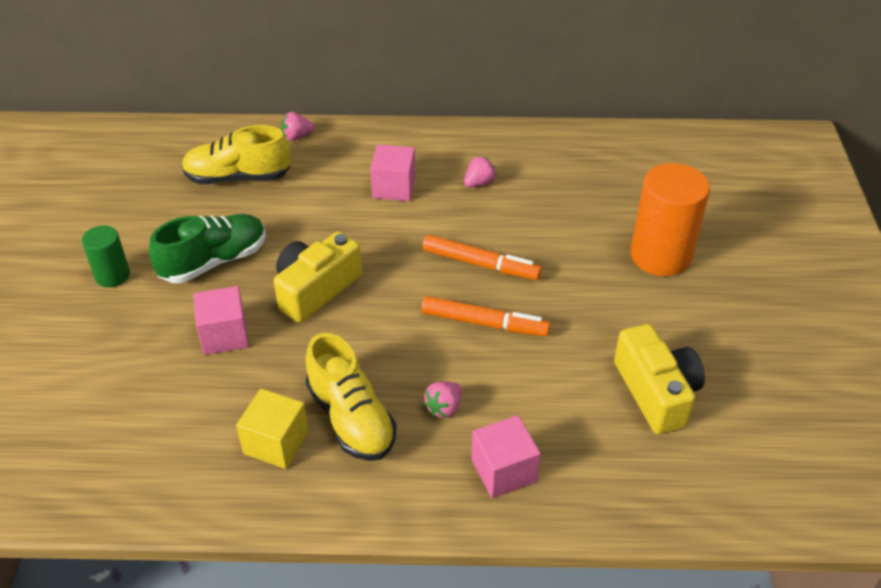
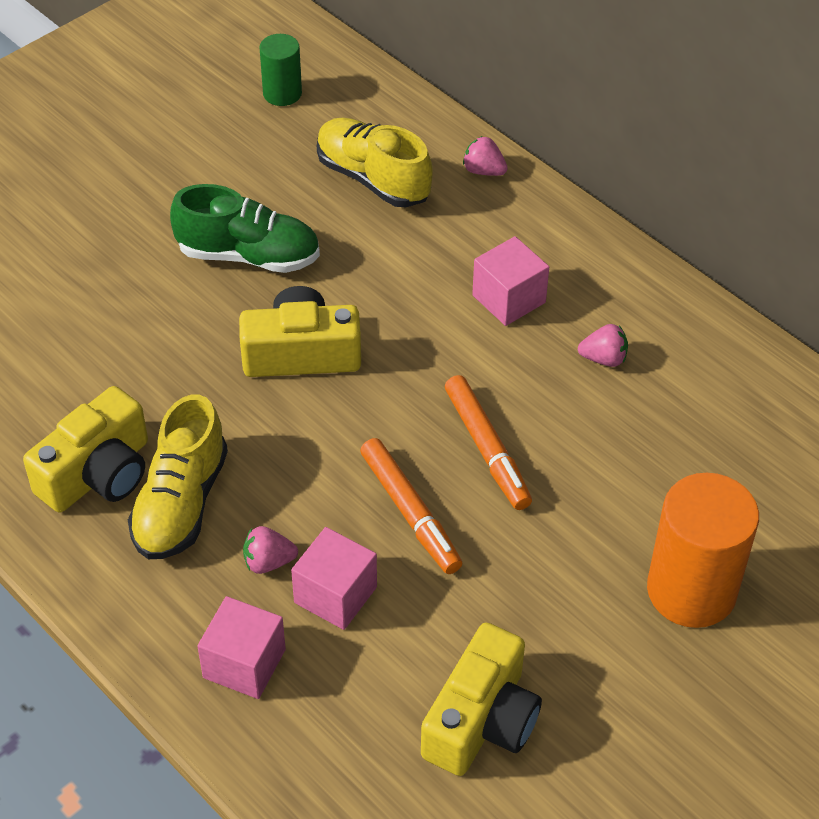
camera: 45 degrees right, 5 degrees up
(112, 276) = (152, 206): green cylinder -> green cylinder (282, 93)
(224, 335) = (174, 337): pink cube -> pink cube (335, 595)
(276, 443) = (98, 473): yellow cube -> yellow camera

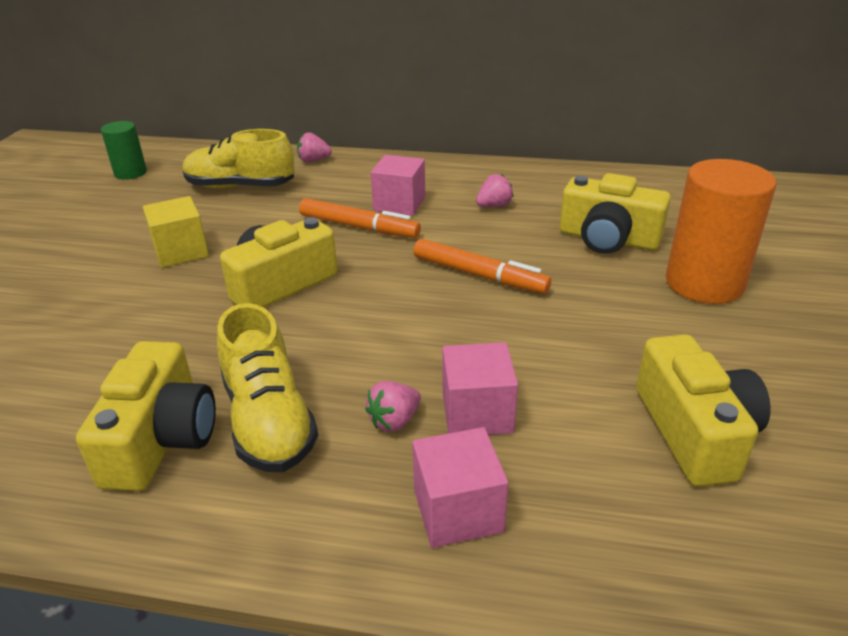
camera: 35 degrees left, 15 degrees down
(248, 256) = (181, 251): green shoe -> yellow cube
(410, 512) = (470, 333): orange marker -> orange marker (359, 227)
(668, 477) = (608, 239): none -> yellow camera

